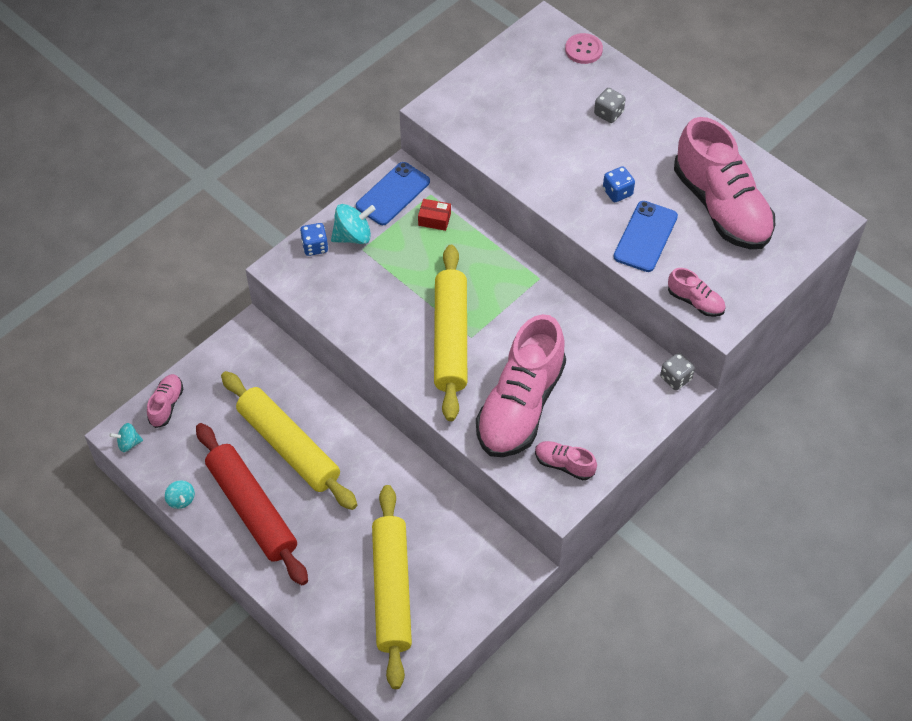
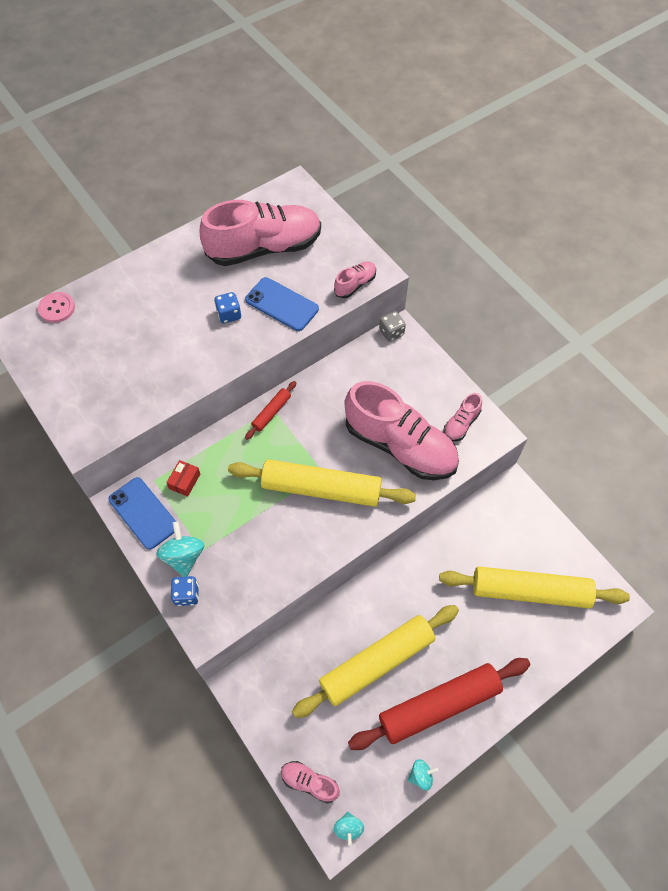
camera: 80 degrees left, 5 degrees up
(533, 278) = (271, 412): none -> red rolling pin
(608, 113) = (139, 304): grey dice -> none

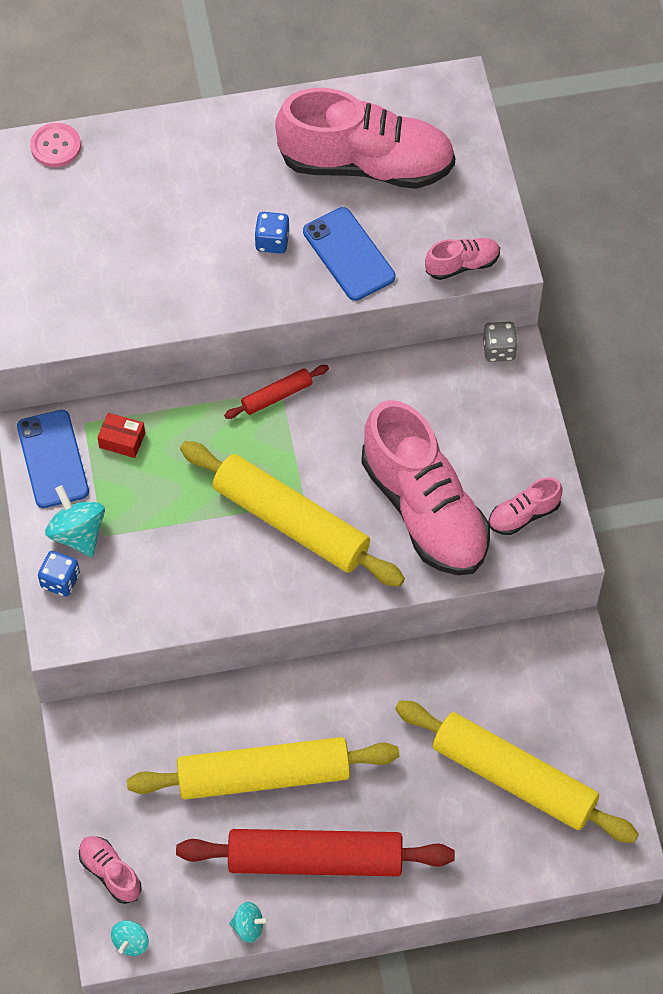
camera: 25 degrees right, 0 degrees up
(184, 481) = (122, 440): red box -> red box turned 60 degrees clockwise
(184, 556) = (78, 533): turquoise spinning top -> turquoise spinning top turned 45 degrees counterclockwise

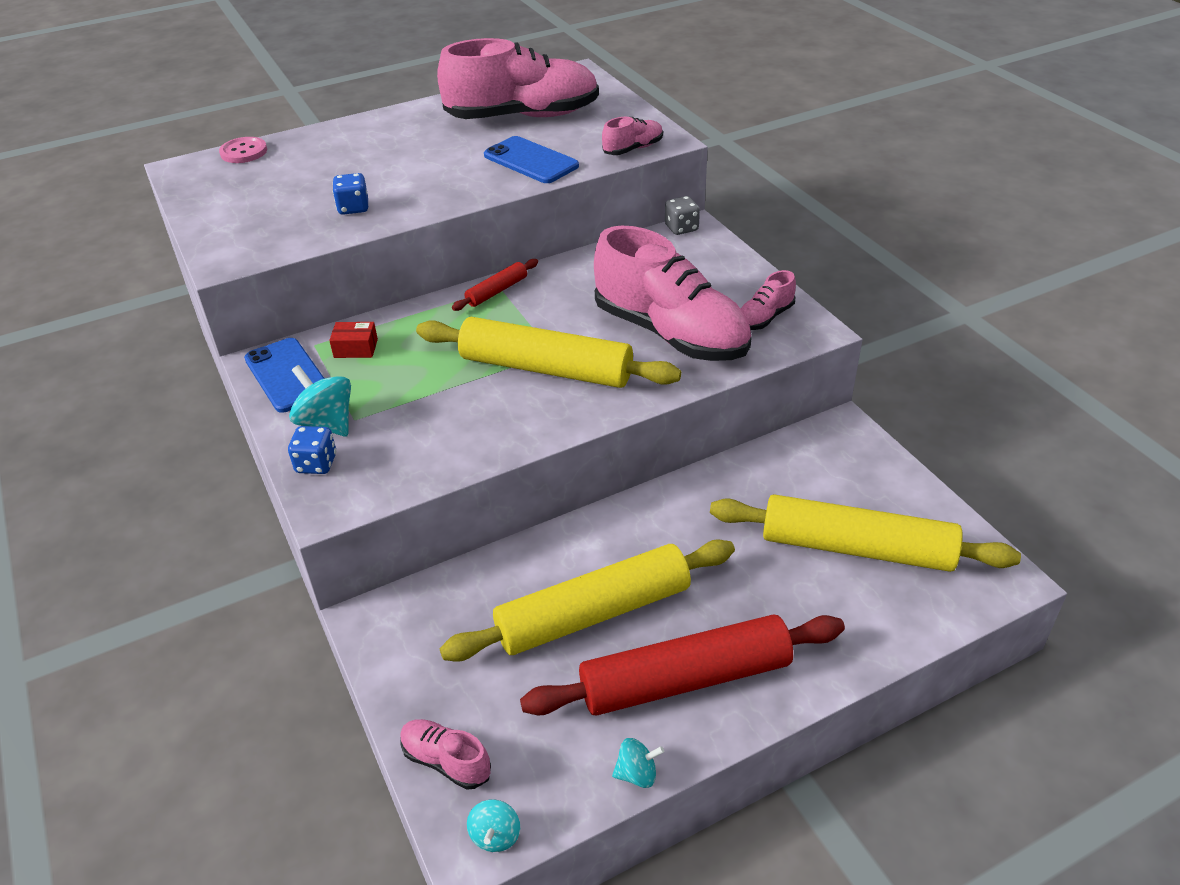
camera: 15 degrees left, 20 degrees down
(272, 241) = (459, 166): blue dice -> blue dice (353, 208)

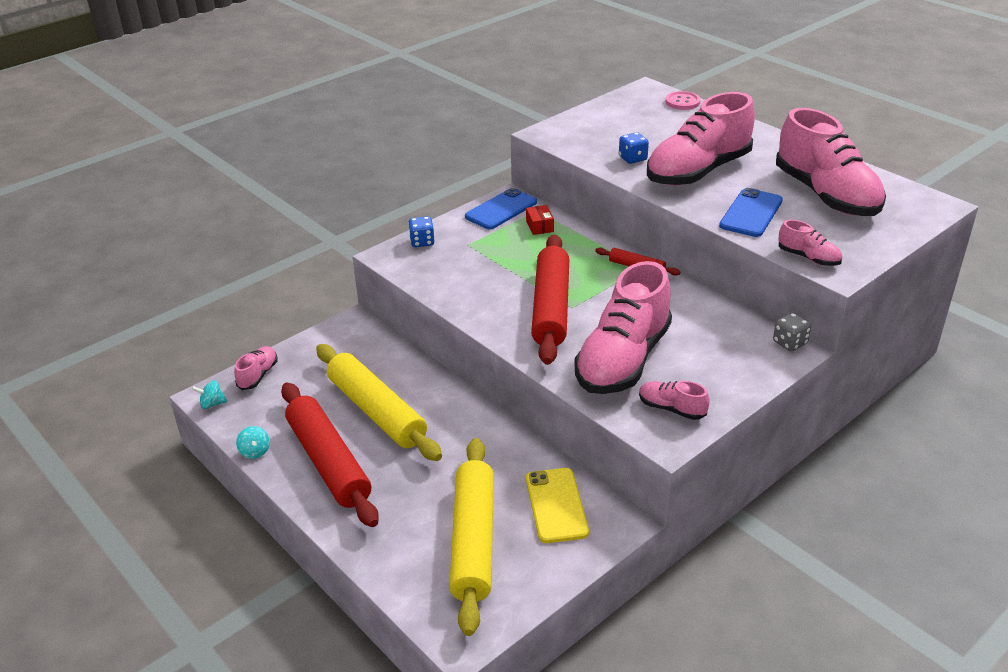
camera: 75 degrees right, 5 degrees down
(327, 423) = (460, 235): turquoise spinning top -> none
(419, 173) = (698, 171): none -> pink shoe
(546, 368) = (551, 308): yellow rolling pin -> red rolling pin
(810, 471) = (556, 505): none -> yellow phone

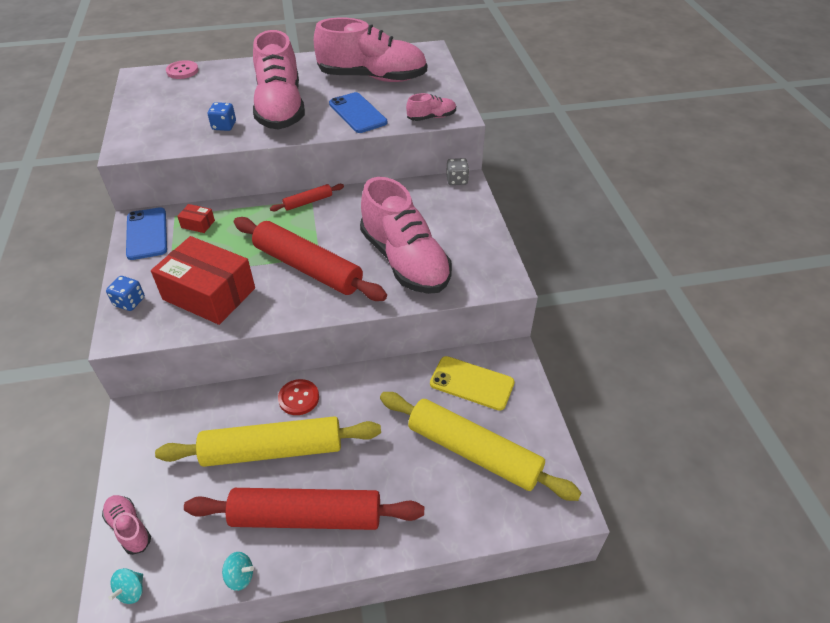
camera: 60 degrees left, 10 degrees up
(440, 399) = (298, 398): none -> red button
(467, 273) = (209, 294): none -> red box
(671, 409) = (476, 264): pink shoe -> none

